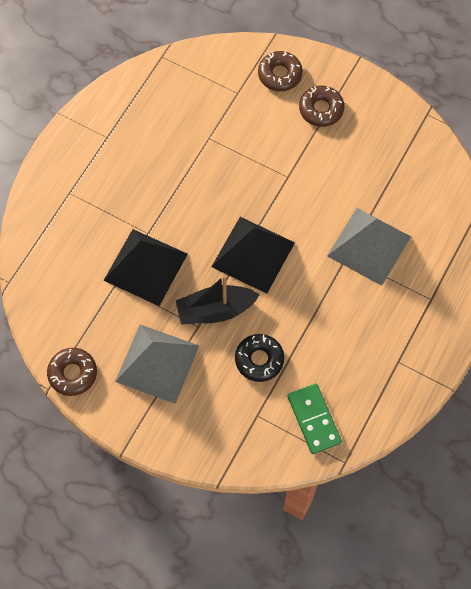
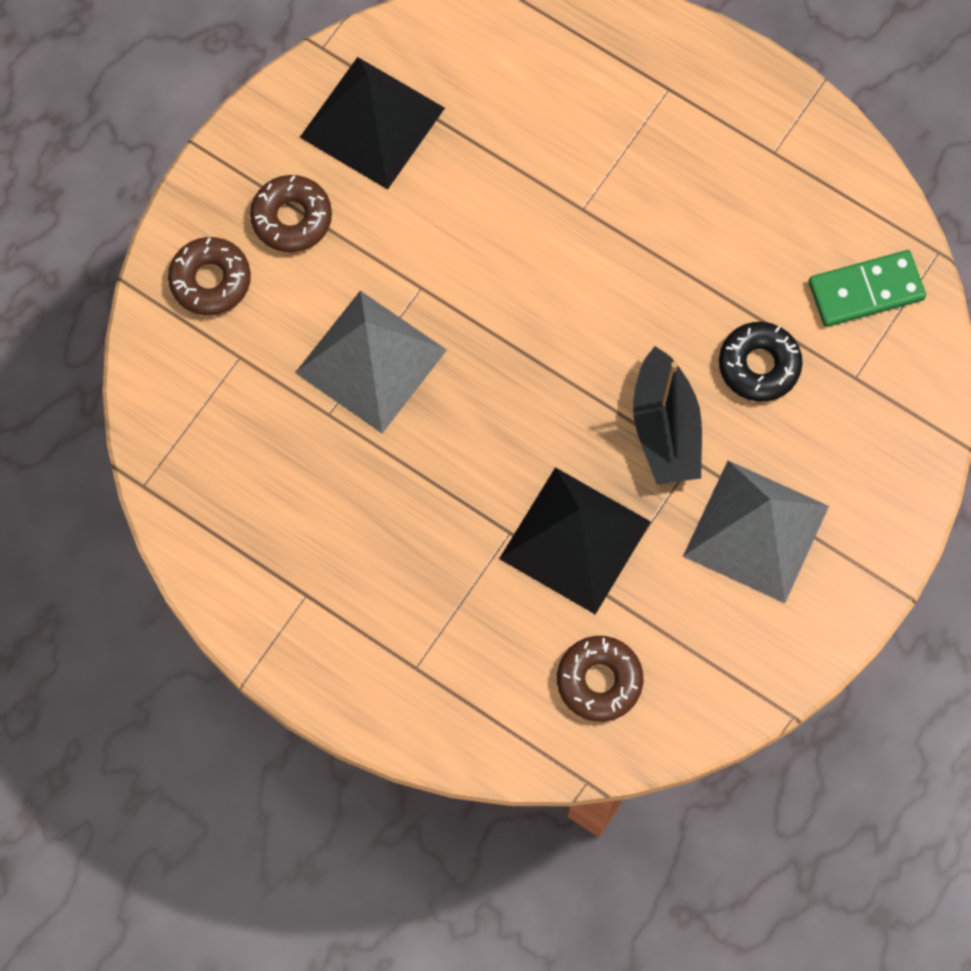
camera: 85 degrees left, 5 degrees up
(73, 373) = (767, 673): brown donut -> brown donut (599, 681)
(253, 254) = (566, 358): black pyramid -> black pyramid (372, 122)
(369, 246) = (566, 171): grey pyramid -> grey pyramid (371, 361)

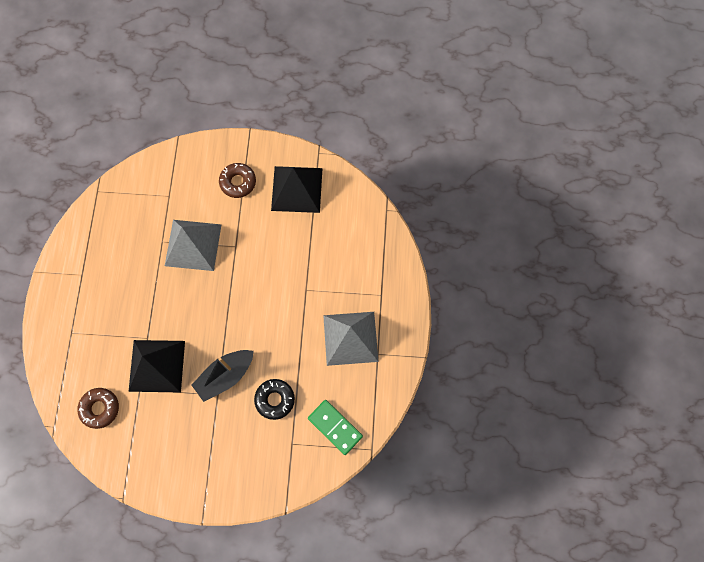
camera: 60 degrees right, 0 degrees up
(210, 280) = (195, 168): brown donut -> none
(755, 531) = (198, 438): grey pyramid -> grey pyramid (350, 338)

